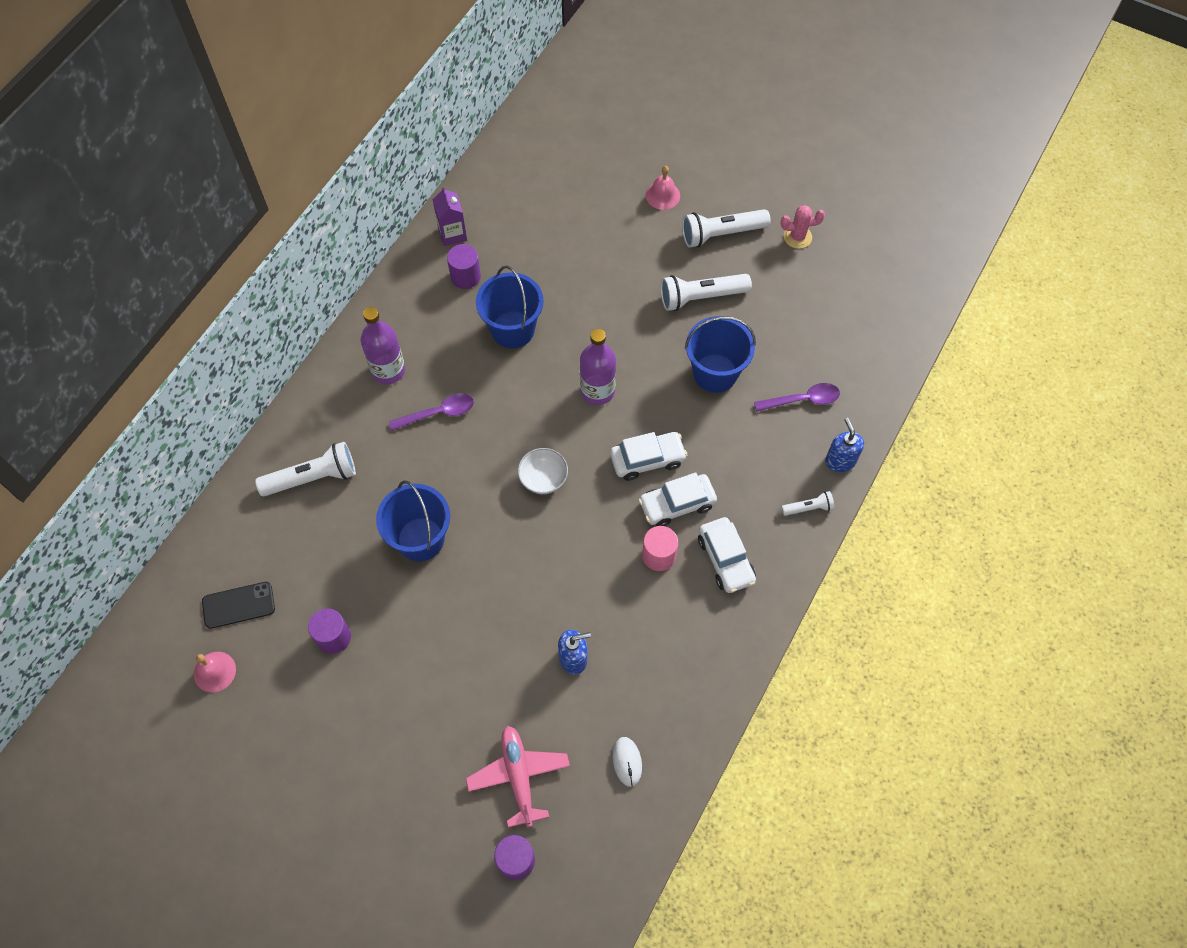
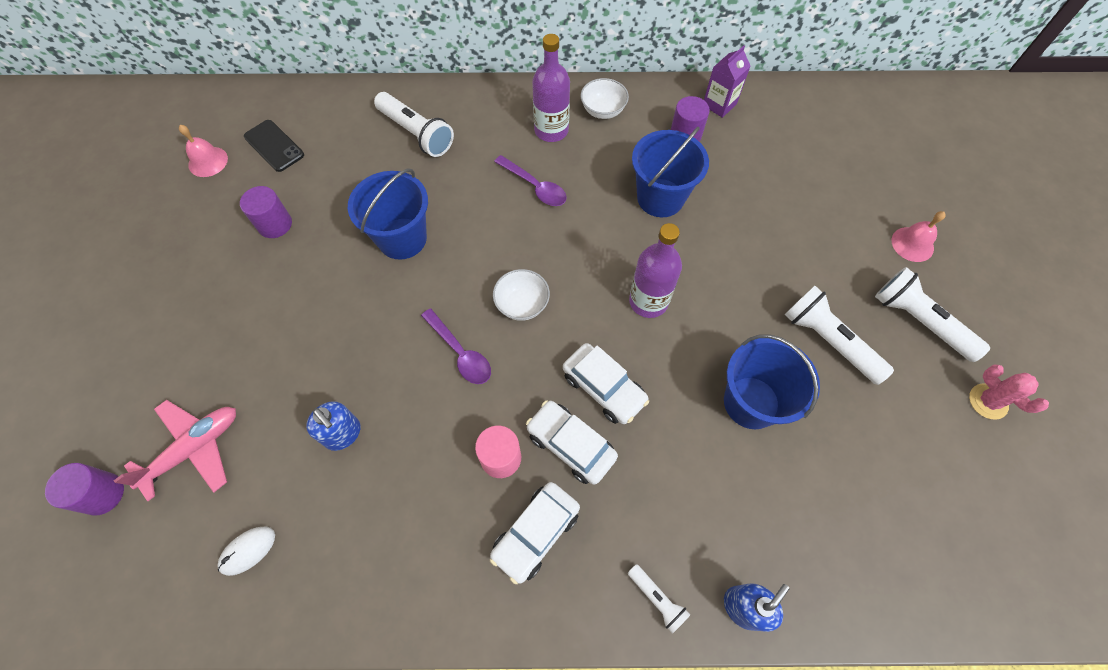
camera: 60 degrees right, 0 degrees up
(396, 320) = (603, 110): none -> white bowl
(802, 400) = (789, 517): purple spoon -> purple spoon (460, 352)

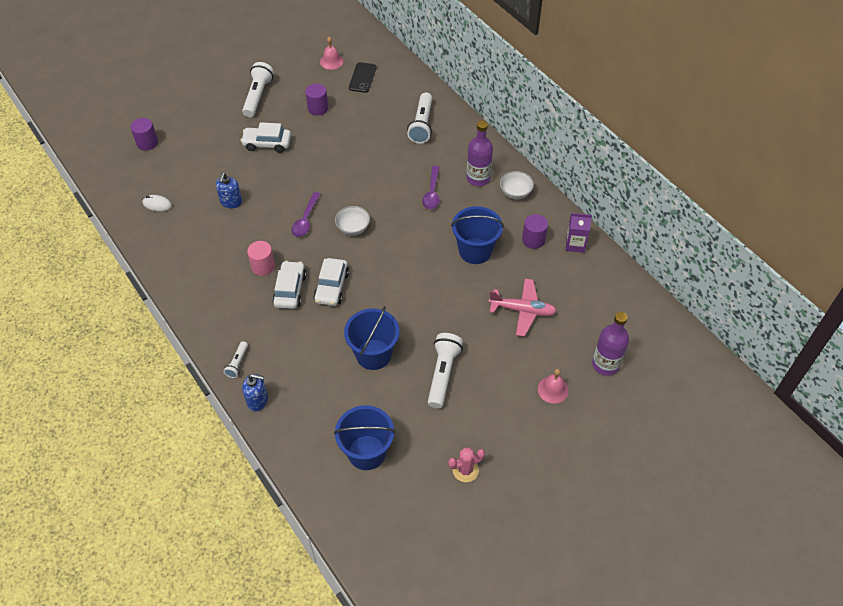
camera: 55 degrees right, 10 degrees down
(194, 449) = (187, 157): pink plane -> pink plane (522, 310)
(402, 238) = (351, 159): blue bucket -> blue bucket (367, 452)
(536, 533) = (236, 300): white car -> white car (267, 144)
(648, 301) = (400, 280): purple bottle -> purple bottle (605, 364)
(919, 321) = (495, 414): white flashlight -> white flashlight (258, 96)
(988, 401) = (465, 470): pink cactus -> pink cactus turned 45 degrees clockwise

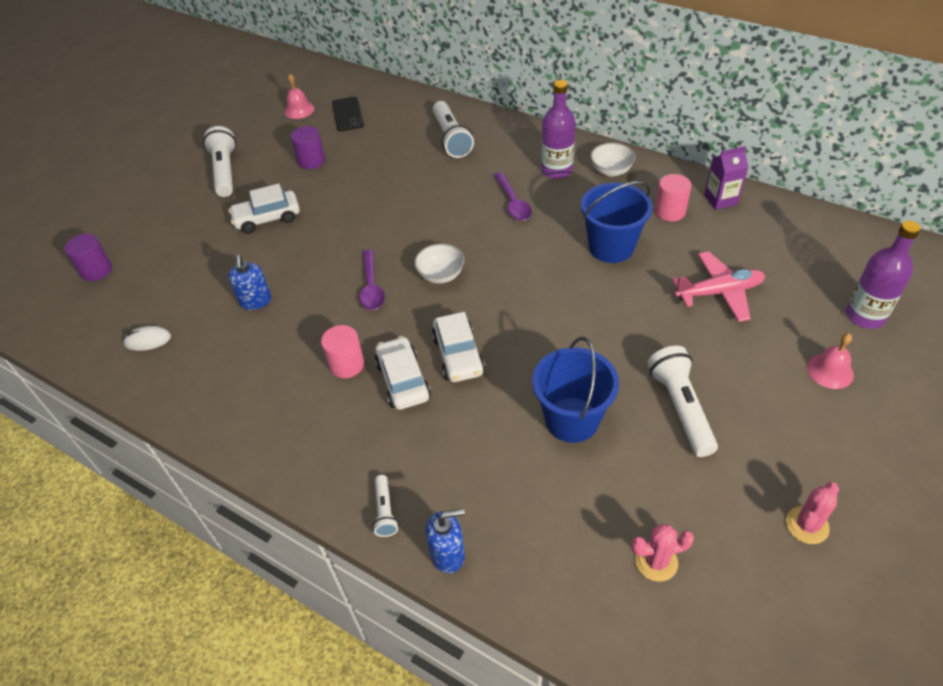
camera: 20 degrees left, 5 degrees down
(367, 452) = (656, 561): blue bucket -> pink cactus
(533, 240) = (670, 211): purple cylinder -> pink cylinder

